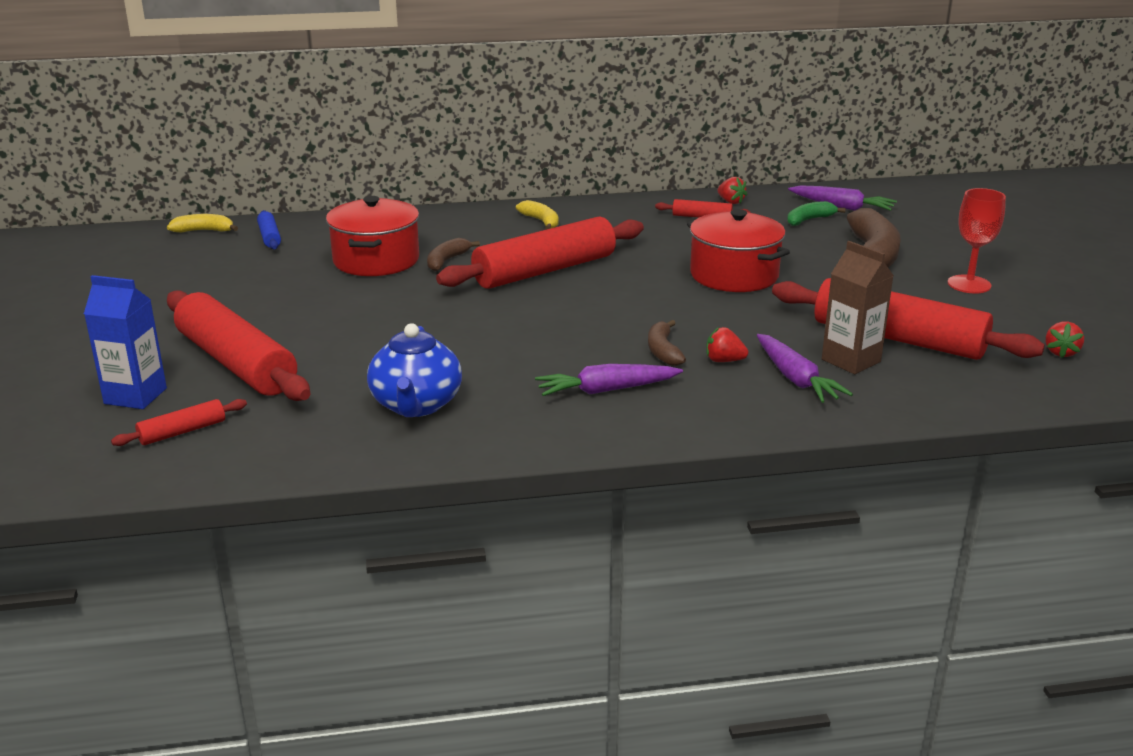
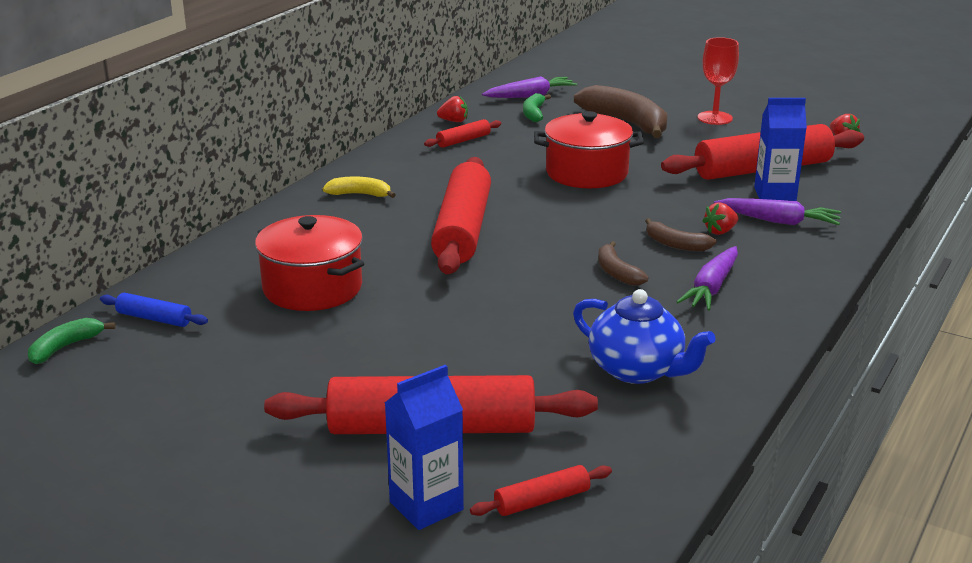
camera: 50 degrees left, 0 degrees up
(182, 432) = (542, 501): red rolling pin -> red rolling pin turned 60 degrees clockwise
(204, 231) = (65, 347): yellow banana -> green banana
(447, 261) = (371, 259): brown banana -> brown banana (617, 272)
(851, 360) = (775, 195): brown carton -> blue carton

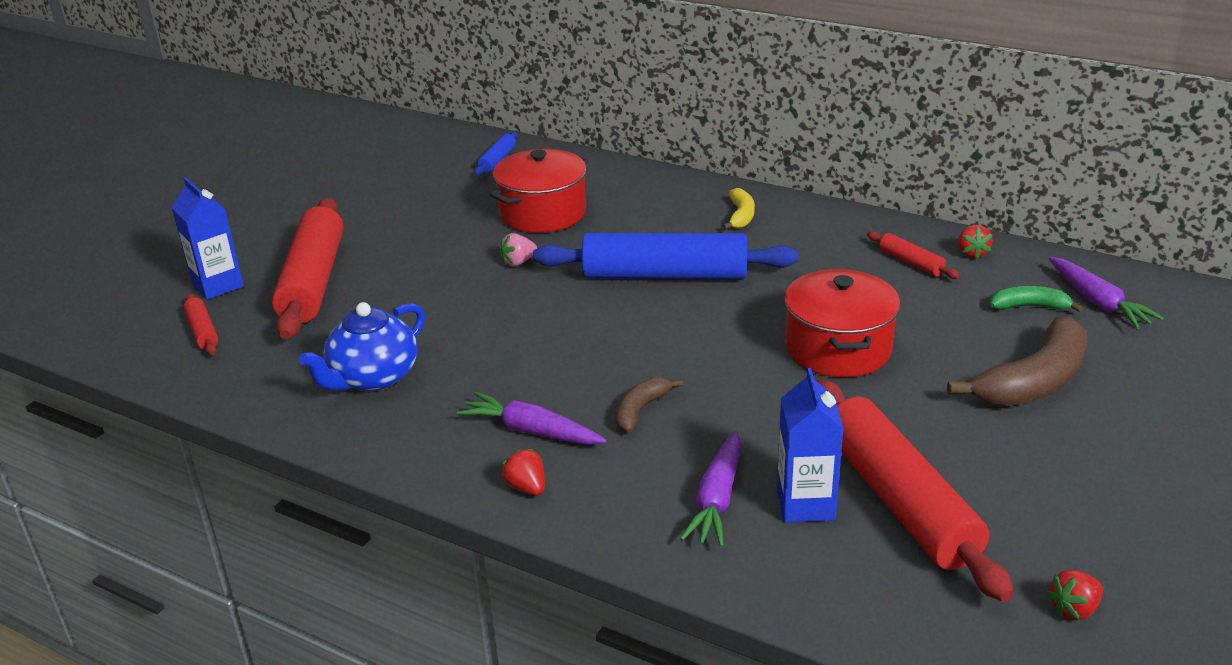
camera: 90 degrees right, 5 degrees up
(65, 347) = (460, 138): green banana -> none
(419, 299) = (518, 262): none -> pink strawberry
(462, 230) = (665, 275): red rolling pin -> blue rolling pin
(617, 272) = (569, 368): brown banana -> none
(715, 118) = (1099, 466): red goblet -> none
(720, 231) = (679, 446): red strawberry -> red strawberry (526, 487)

